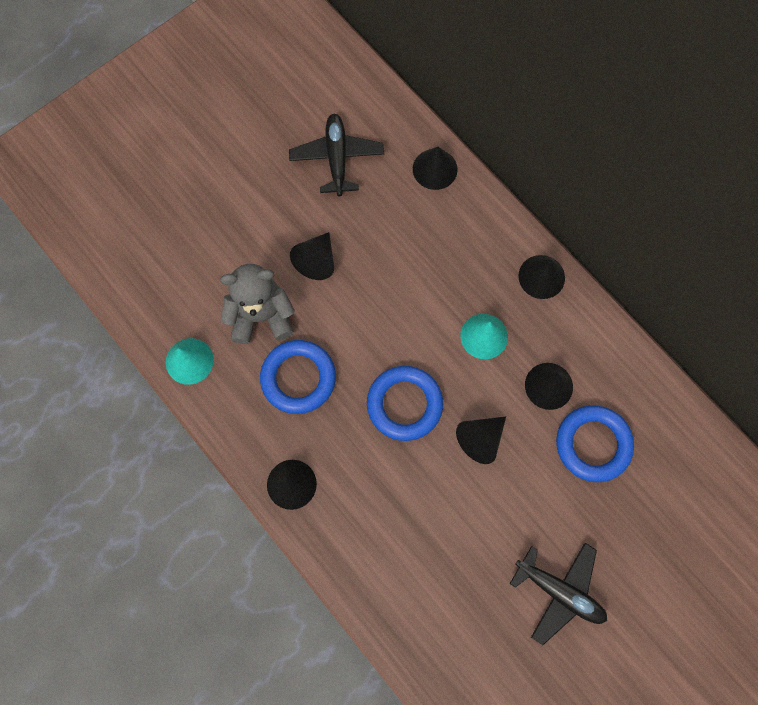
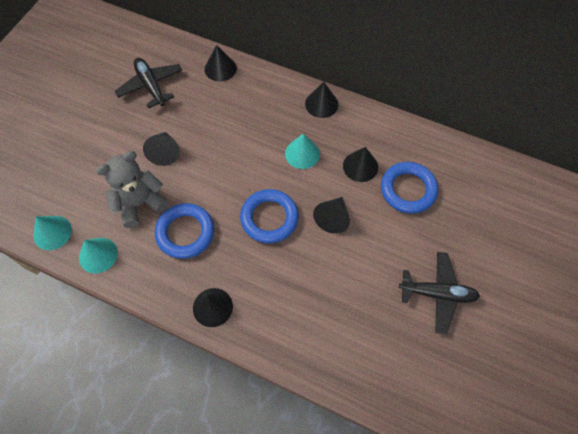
camera: 25 degrees left, 10 degrees down
(149, 309) = (52, 232): none -> turquoise cone

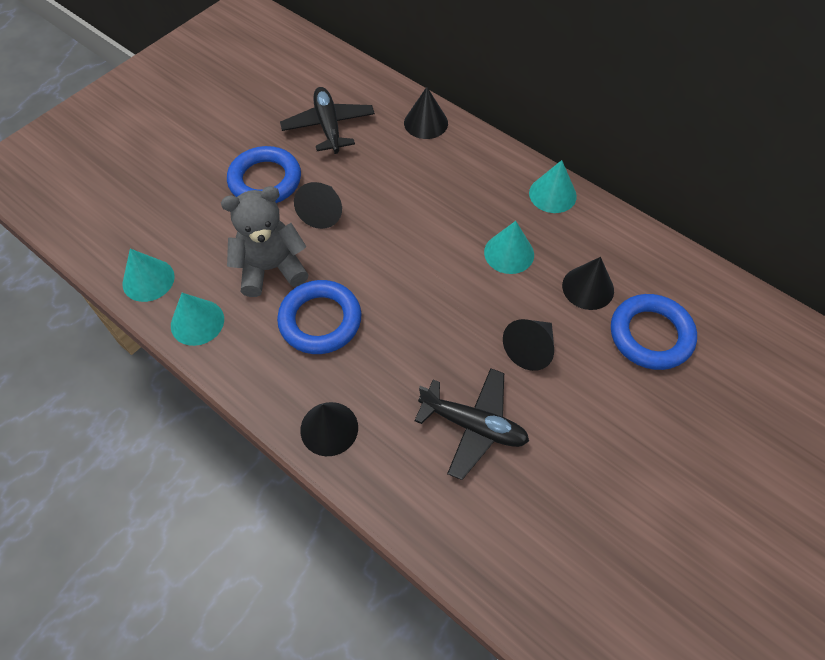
camera: 15 degrees right, 5 degrees down
(269, 218) = (440, 328): blue ring -> blue ring (265, 180)
(321, 104) = (552, 194): black cone -> turquoise cone
(437, 294) = (662, 493): black plane -> black plane (473, 425)

